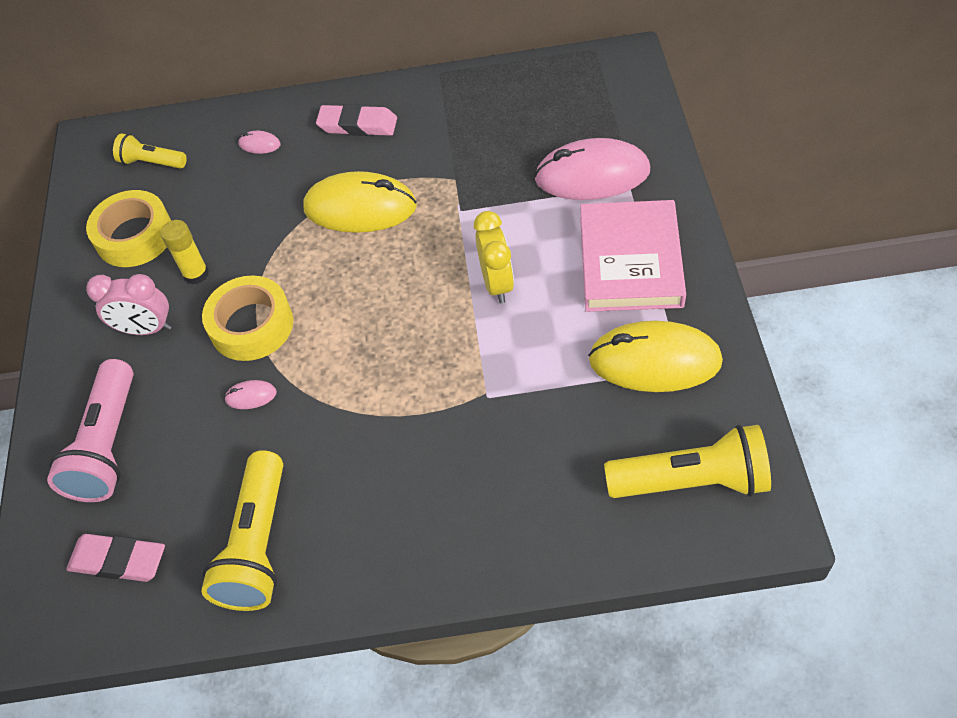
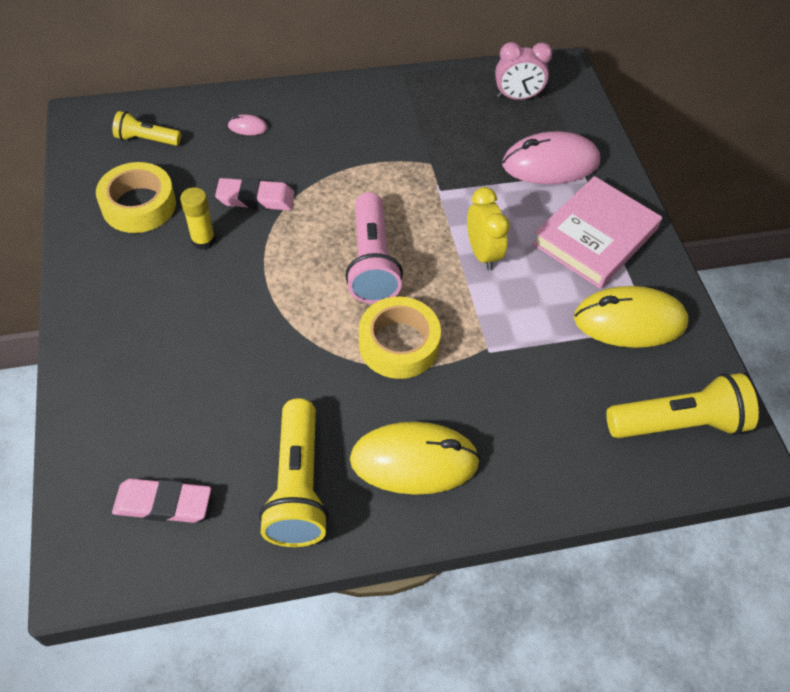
camera: 15 degrees left, 0 degrees up
(108, 445) = (138, 395): pink flashlight -> pink flashlight (372, 262)
(146, 329) = (161, 289): pink clock -> pink clock (517, 97)
(251, 325) = (263, 287): yellow tape -> yellow tape (398, 344)
(251, 396) = (271, 350): pink mouse -> none
(358, 125) = (336, 114): pink eraser -> pink eraser (256, 198)
(360, 208) = (349, 185): yellow mouse -> yellow mouse (414, 461)
(630, 261) = (595, 237): pink book -> pink book turned 45 degrees clockwise

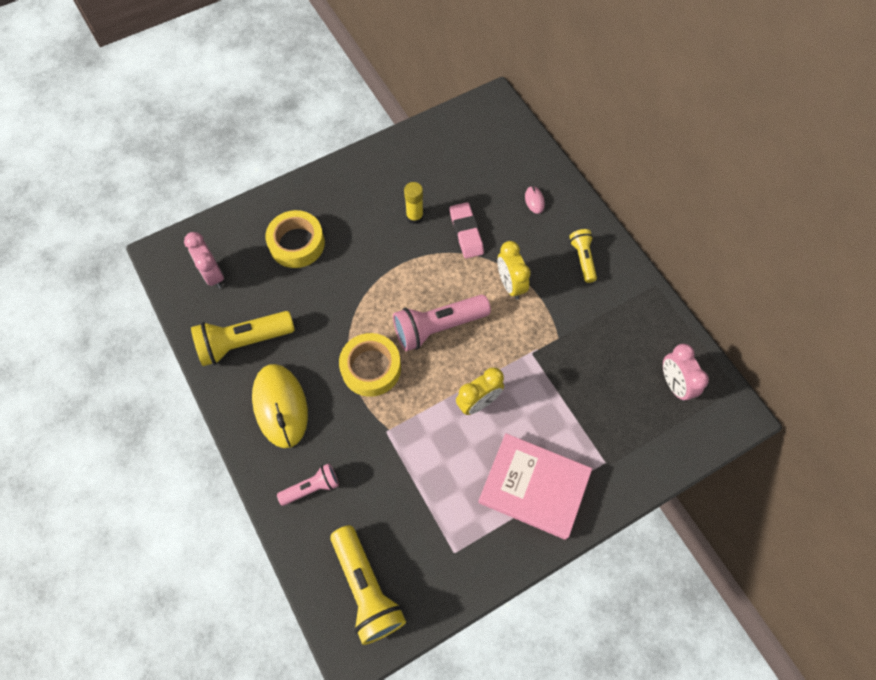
camera: 75 degrees right, 10 degrees up
(139, 205) = (429, 167): yellow tape -> yellow tape (297, 243)
(147, 139) = (491, 146): yellow flashlight -> yellow flashlight (582, 259)
(163, 503) = (213, 275): pink eraser -> pink clock
(346, 181) = (510, 284): none -> yellow clock
(539, 451) = (312, 487): none -> pink flashlight
(550, 164) = (603, 432): pink mouse -> none
(629, 321) = (453, 533): yellow mouse -> none

